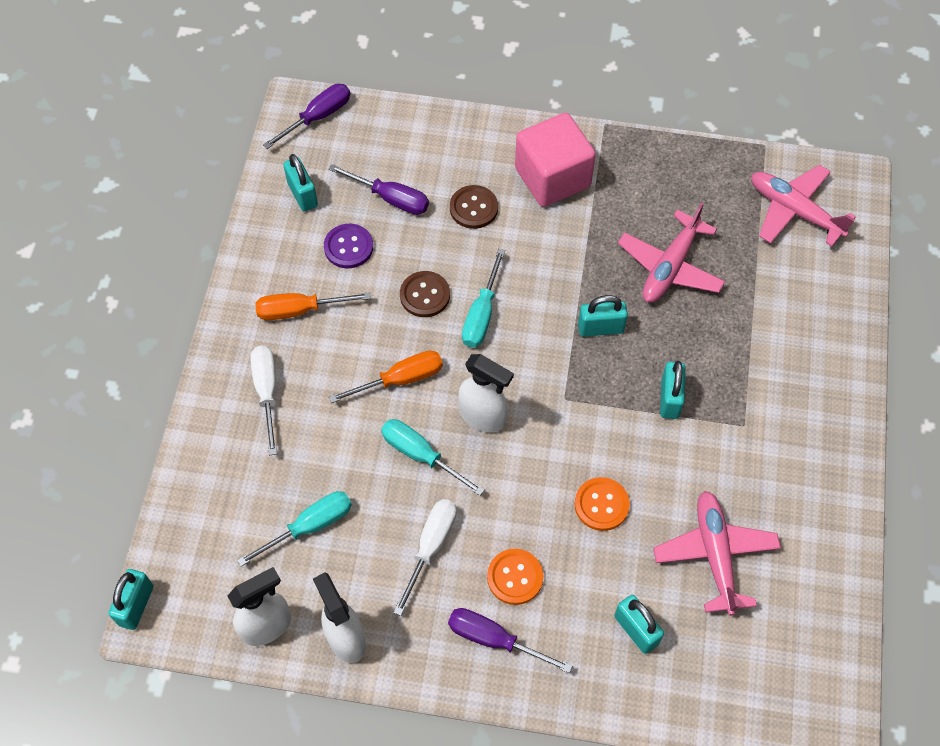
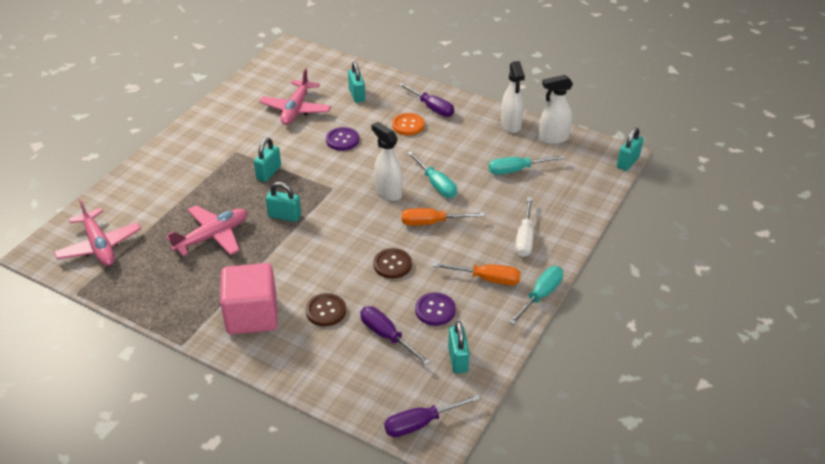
camera: 160 degrees left, 20 degrees down
(431, 546) = (449, 146): white screwdriver -> none
(481, 314) = (359, 243): turquoise screwdriver -> turquoise screwdriver (540, 295)
(601, 505) = (342, 140): orange button -> purple button

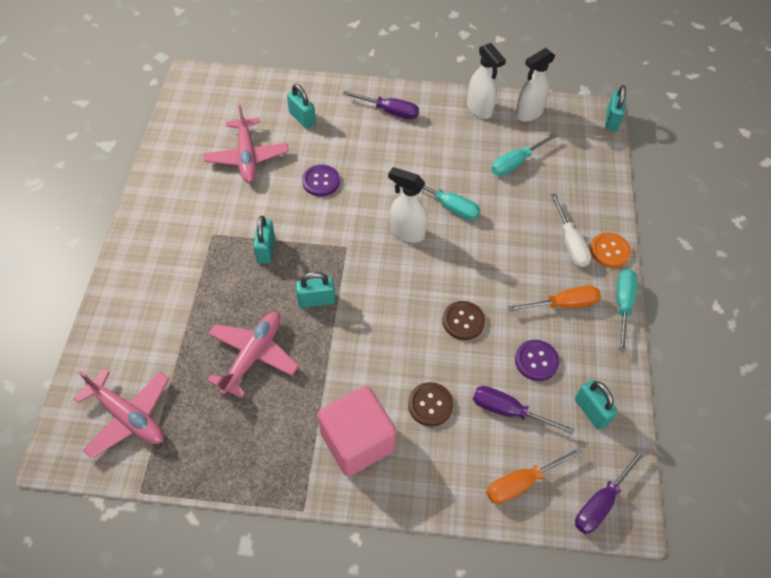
camera: 25 degrees left, 15 degrees up
(408, 125) = (378, 141): orange button -> orange button (609, 251)
(431, 223) = (472, 255): orange screwdriver -> orange screwdriver (521, 483)

